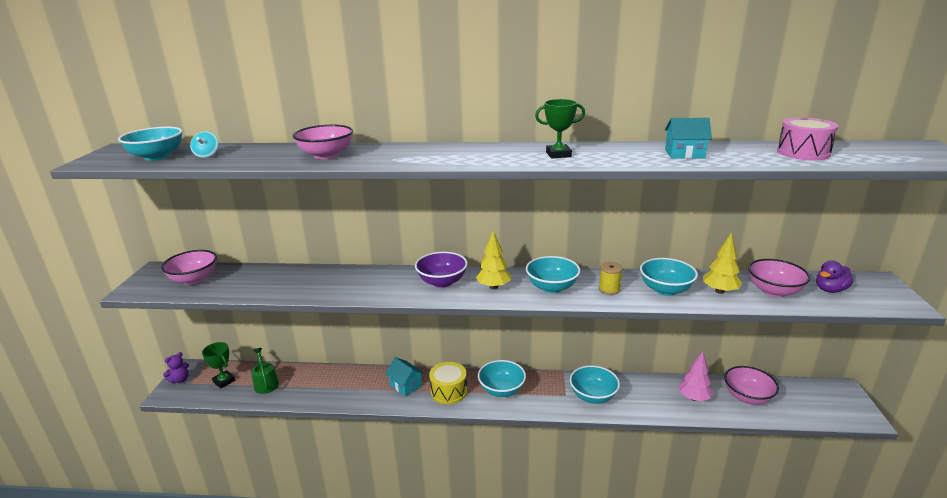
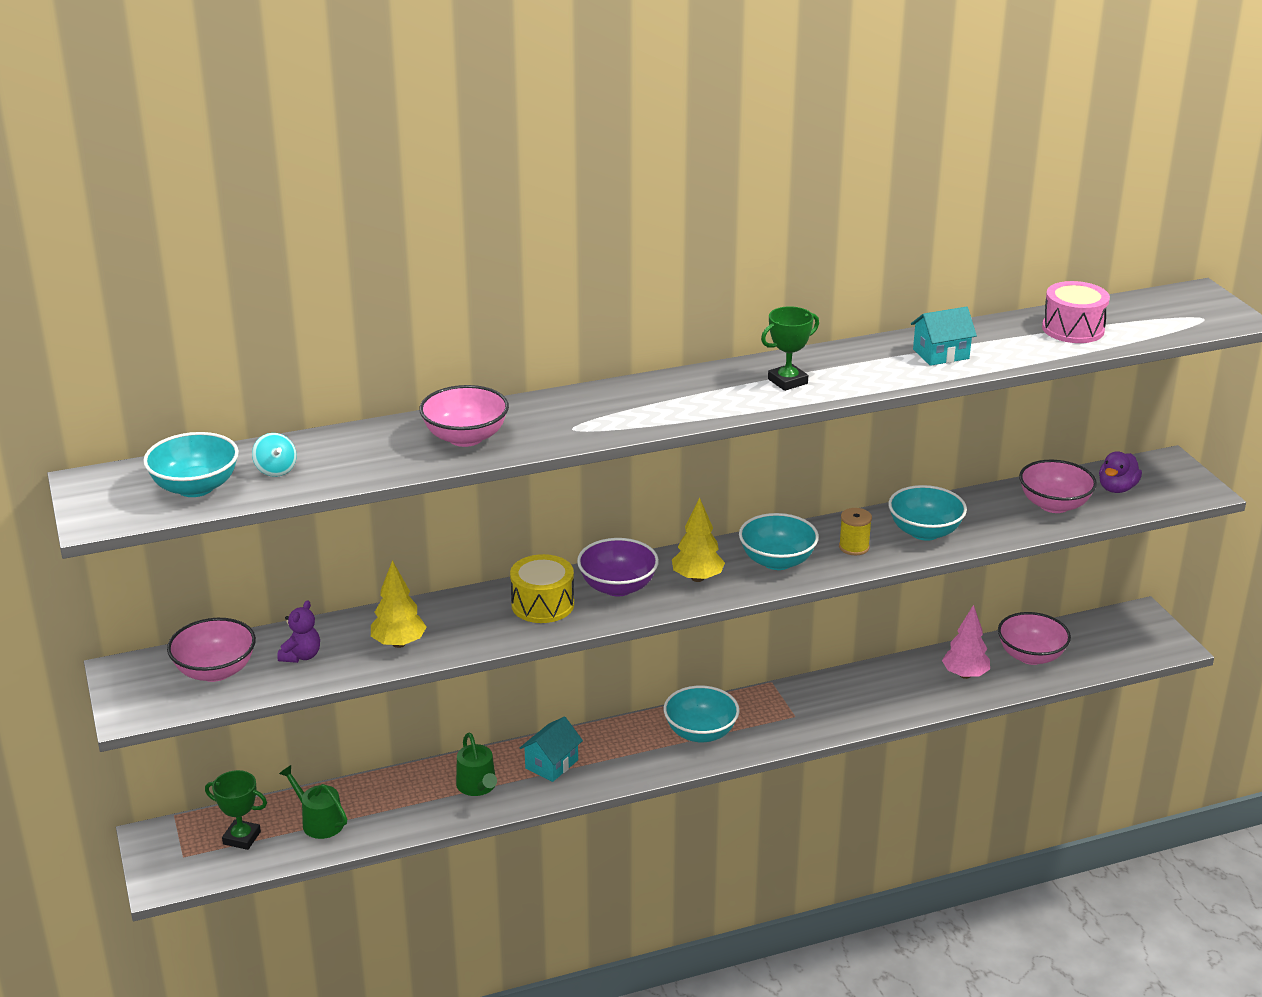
camera: 25 degrees left, 5 degrees up
(180, 380) = (159, 857): purple teddy bear -> purple teddy bear (301, 656)
(358, 387) = (478, 786): none -> green watering can
(405, 385) = (551, 764): turquoise house -> turquoise house turned 75 degrees counterclockwise
(448, 391) = (624, 755): yellow drum -> yellow drum (542, 604)
(593, 396) = (833, 707): turquoise bowl -> none
(719, 291) = (991, 519): yellow tree -> yellow tree (399, 643)

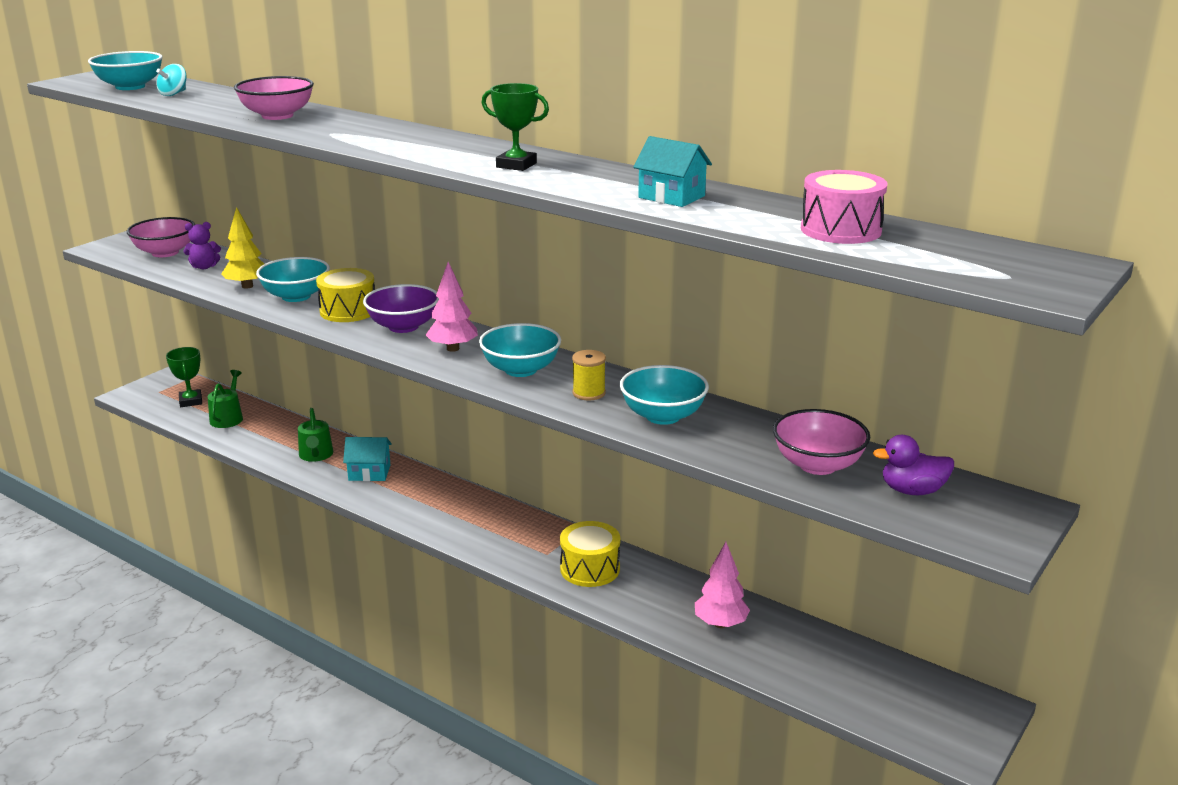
camera: 55 degrees right, 5 degrees down
(478, 786) = (316, 455): green watering can -> green watering can turned 45 degrees counterclockwise
(697, 578) = (453, 348): yellow tree -> pink tree
(700, 732) = (474, 518): turquoise bowl -> turquoise bowl (296, 296)
(837, 703) = (590, 569): none -> yellow drum
(1030, 656) = (805, 654): pink bowl -> none

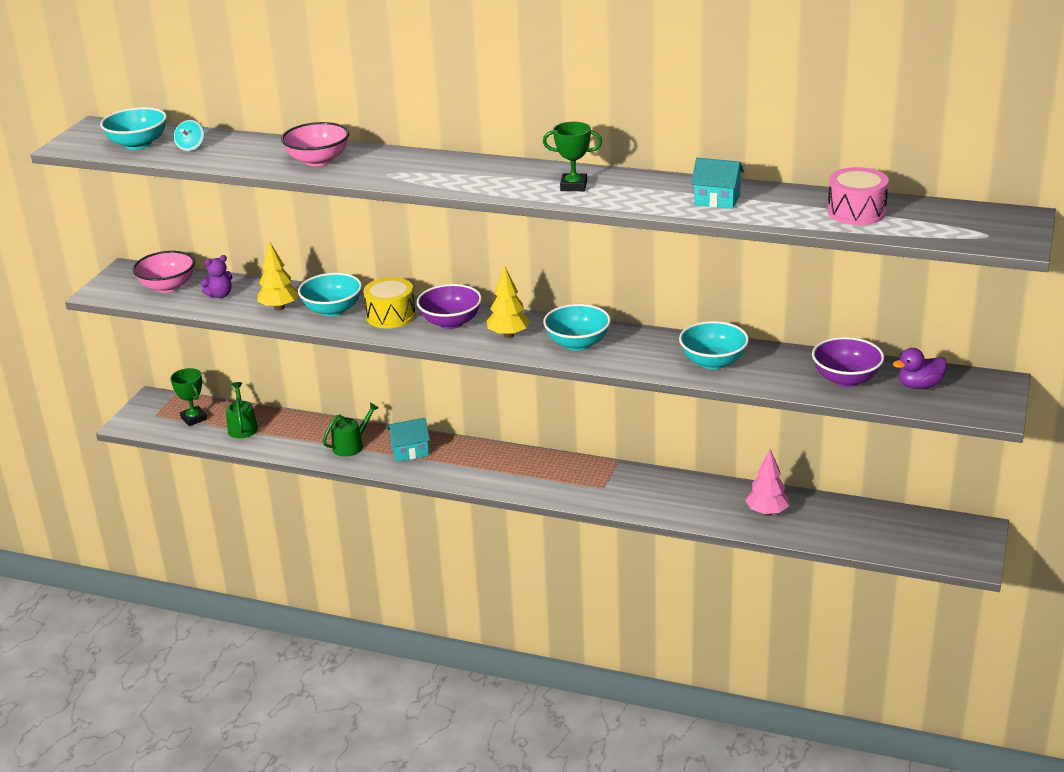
camera: 15 degrees left, 5 degrees up
(316, 455) = (351, 445): green watering can -> green watering can turned 105 degrees counterclockwise
(453, 348) = (508, 335): pink tree -> yellow tree
(589, 393) = (645, 354): yellow spool -> none
(590, 569) = (645, 492): yellow drum -> none
(817, 465) = (846, 379): pink bowl -> purple bowl

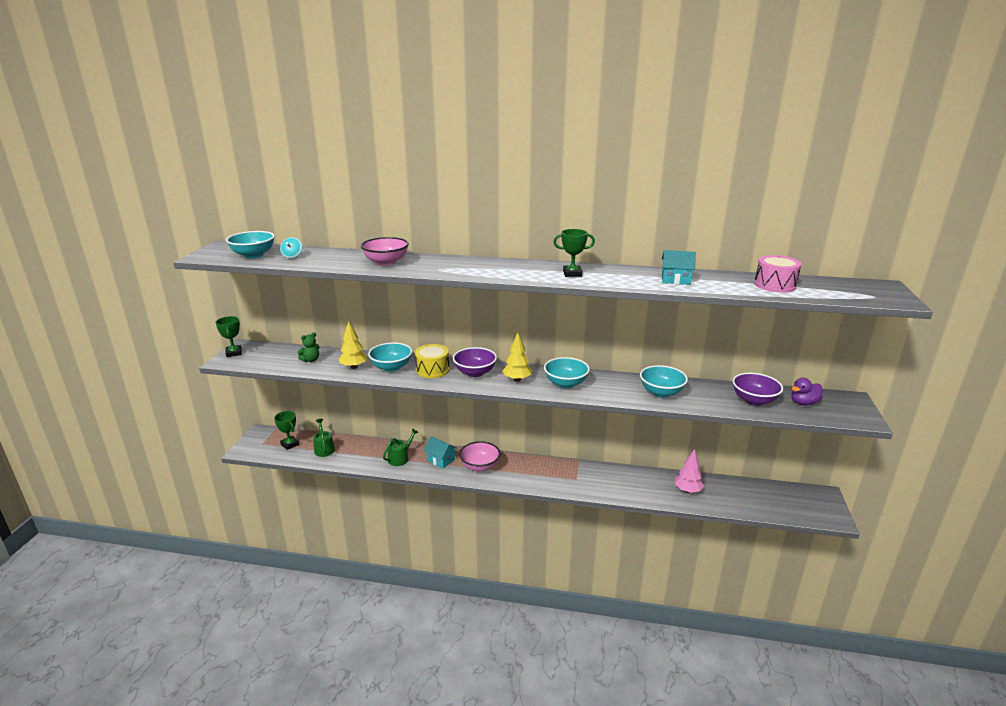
camera: 10 degrees left, 5 degrees down
(113, 280) = (234, 353): none -> green trophy
(168, 286) = (273, 356): pink bowl -> pink bowl (480, 466)
(220, 295) = (311, 360): purple teddy bear -> green teddy bear
(410, 451) = (441, 460): turquoise house -> turquoise house turned 60 degrees clockwise

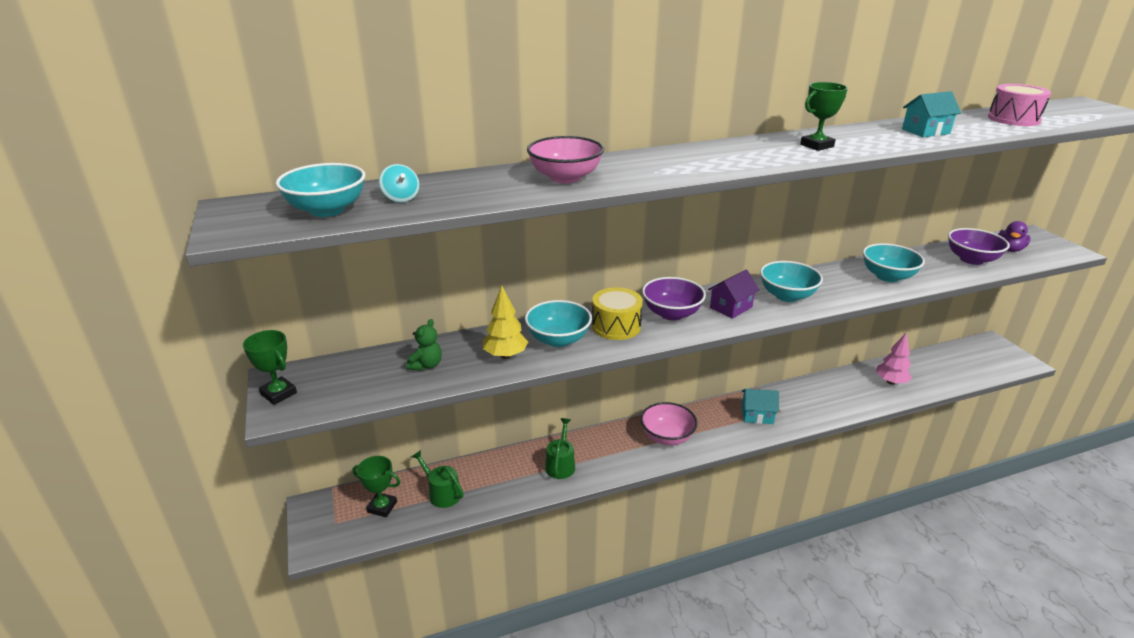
camera: 30 degrees left, 5 degrees up
(441, 460) = (613, 447): turquoise house -> turquoise house (757, 415)
(517, 379) = (731, 307): yellow tree -> purple house

